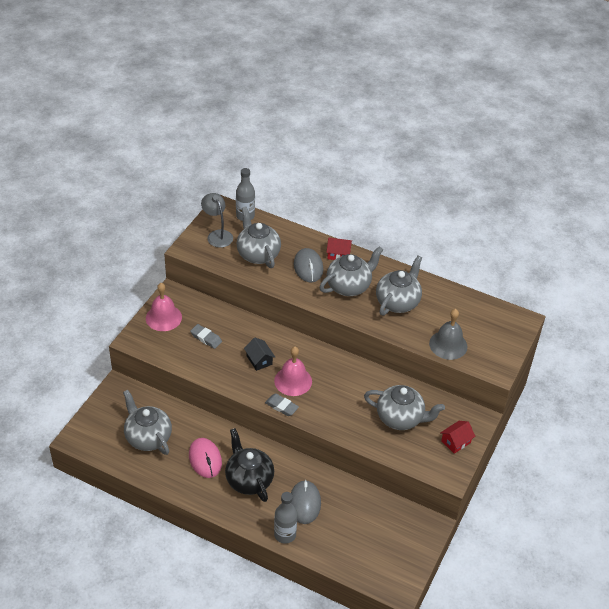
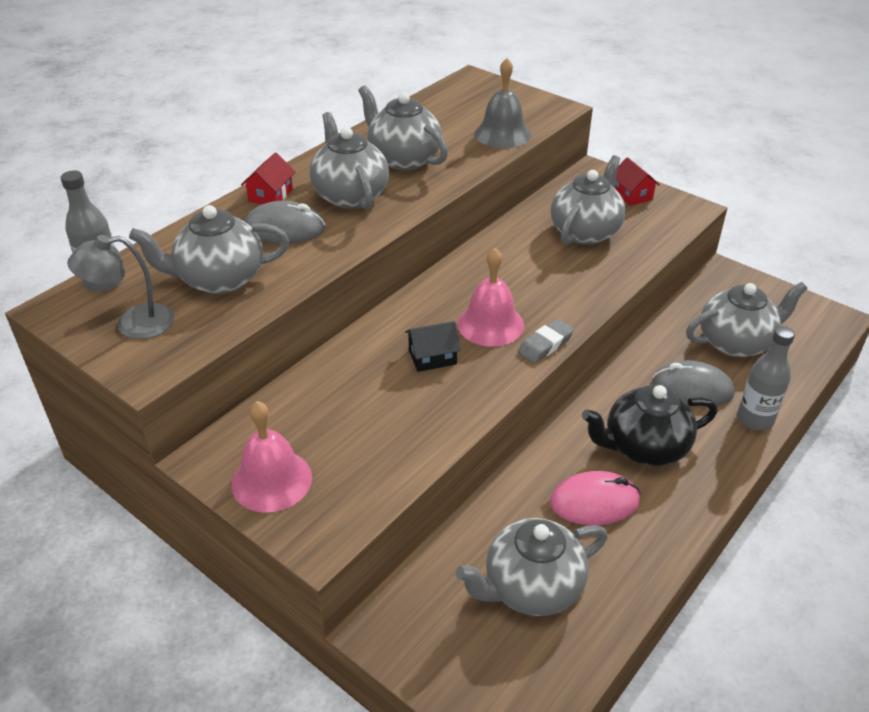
camera: 75 degrees left, 5 degrees down
(206, 338) = (354, 421): grey eraser -> none
(355, 528) = (736, 342): none -> grey teapot

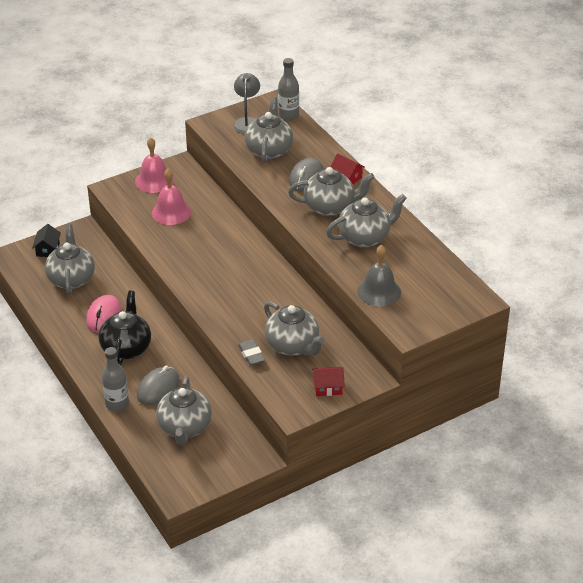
camera: 110 degrees right, 0 degrees up
(432, 357) = (206, 246): black house -> black house (48, 249)
(490, 324) = (221, 275): pink bell -> pink bell (171, 212)
(545, 345) = (191, 291): grey eraser -> grey eraser (251, 355)

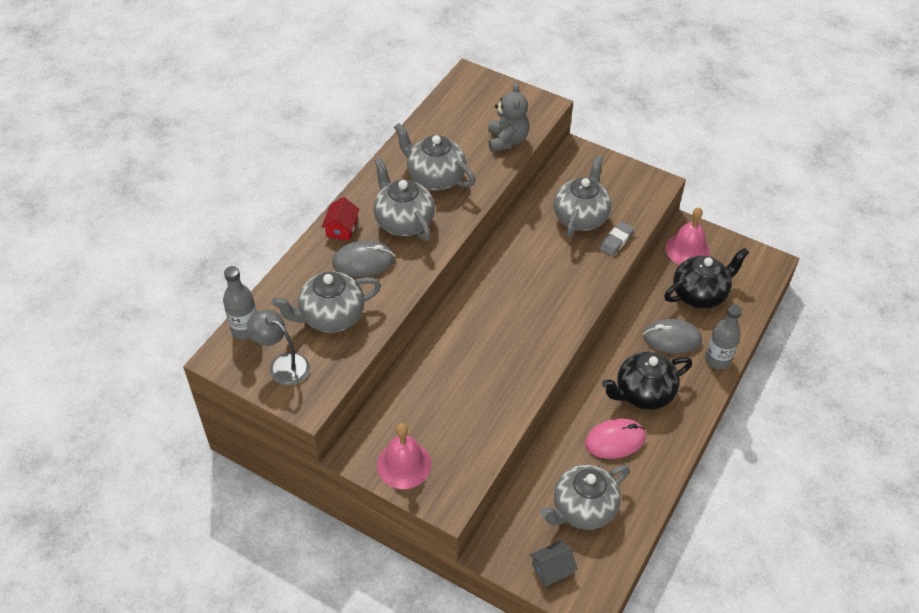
camera: 120 degrees left, 10 degrees up
(48, 249) = (552, 569): black house -> grey house
(171, 212) = (453, 414): pink bell -> pink bell (687, 250)
(184, 428) = (700, 294): grey teapot -> black teapot
(247, 122) = (282, 365): grey lamp -> grey lamp turned 60 degrees clockwise
(328, 387) = (611, 174): red house -> none
(379, 291) = (507, 140): grey bell -> grey teddy bear

